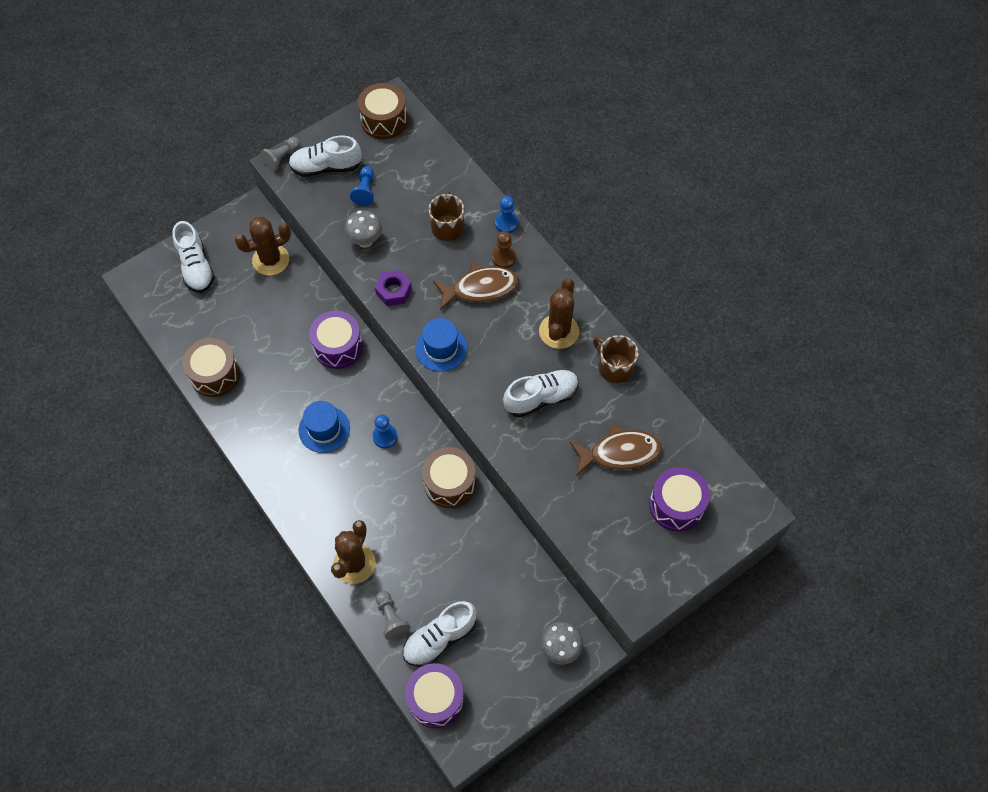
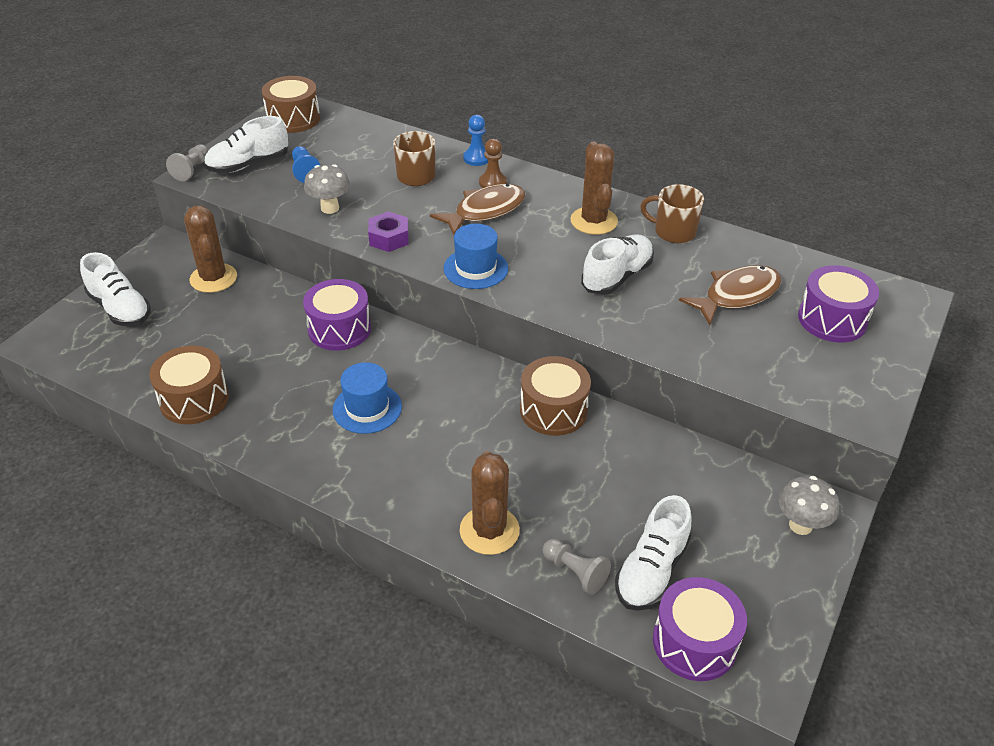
camera: 25 degrees left, 20 degrees down
(271, 260) = (213, 278): brown cactus -> brown cactus turned 60 degrees counterclockwise
(385, 437) = (447, 392): blue pawn -> none

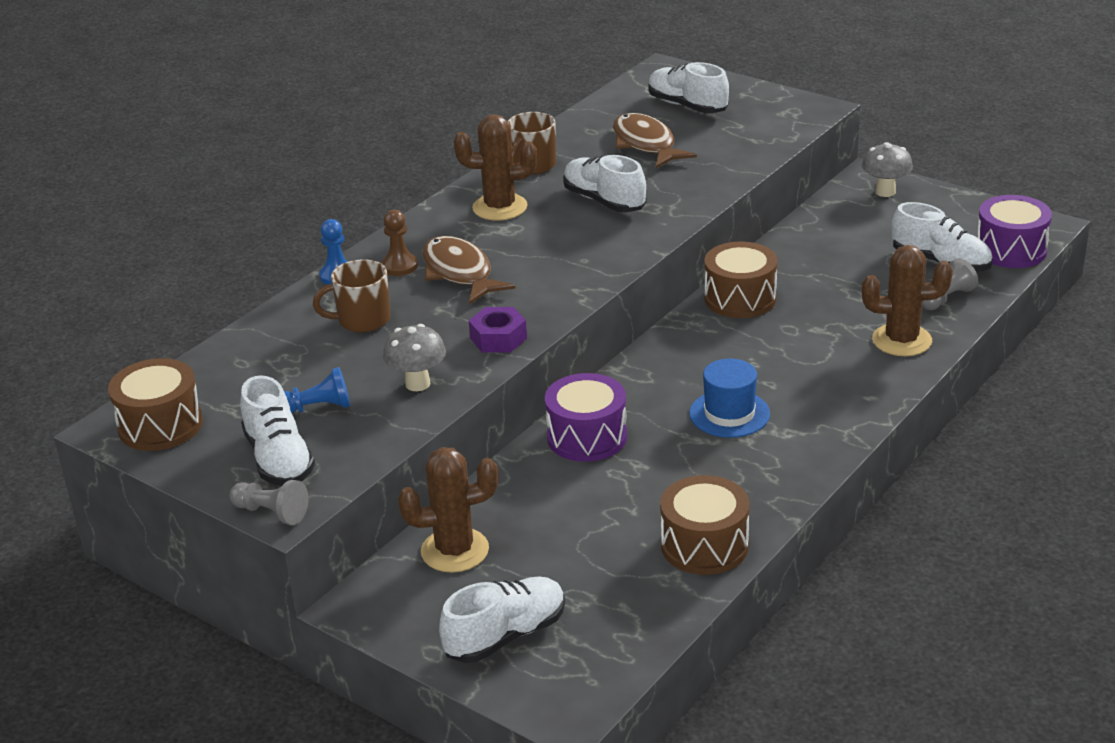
camera: 80 degrees left, 10 degrees down
(475, 268) = (573, 281): blue hat -> none
(832, 319) = (687, 106): purple drum -> white shoe

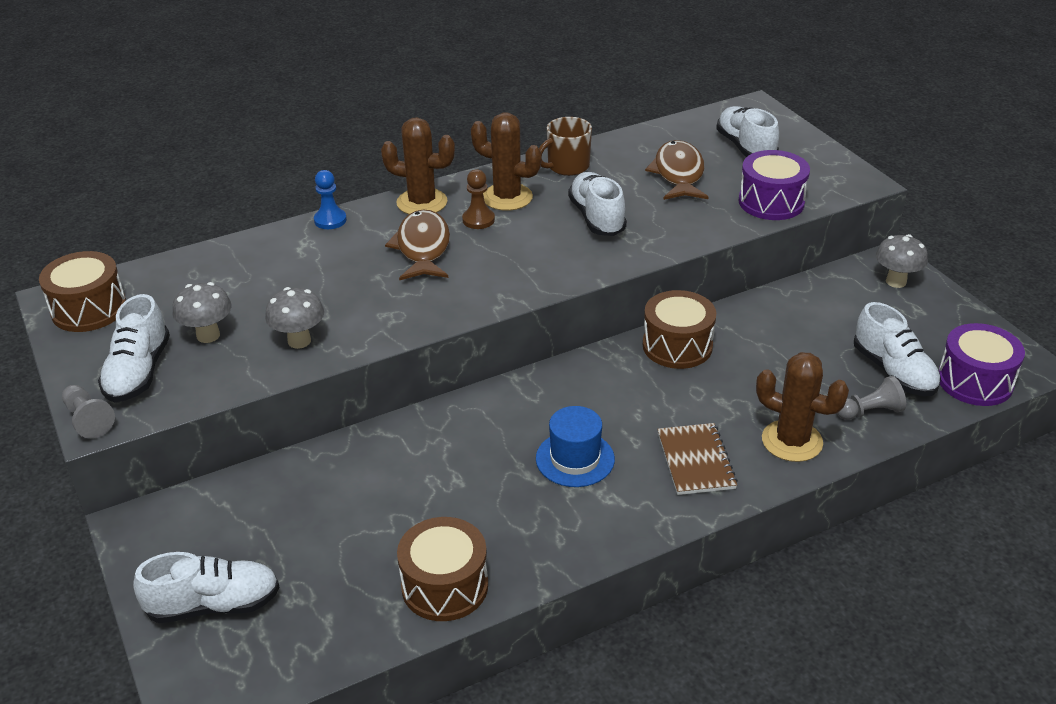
camera: 25 degrees right, 5 degrees up
(318, 408) = (208, 335): blue pawn -> grey mushroom
(362, 320) = (312, 266): brown mug -> none
(399, 266) = (383, 227): brown pawn -> brown pawn (478, 220)
(455, 550) = (246, 504): brown cactus -> brown cactus (422, 202)
(498, 338) = (398, 320): purple nut -> none
(587, 437) = (438, 435): purple drum -> purple drum (771, 202)
(835, 381) = (696, 461): none -> brown notebook

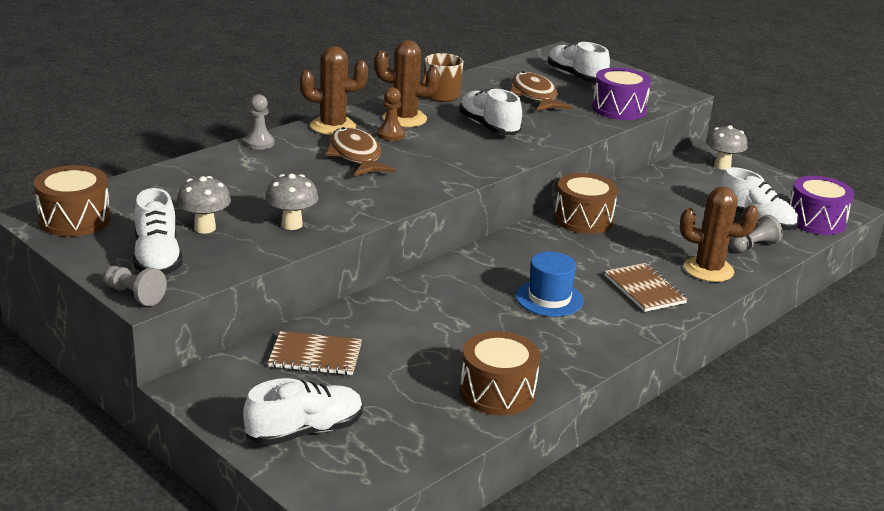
camera: 20 degrees left, 10 degrees down
(278, 503) = (315, 356): none -> brown notebook
(330, 220) = (259, 143): blue pawn -> grey pawn

